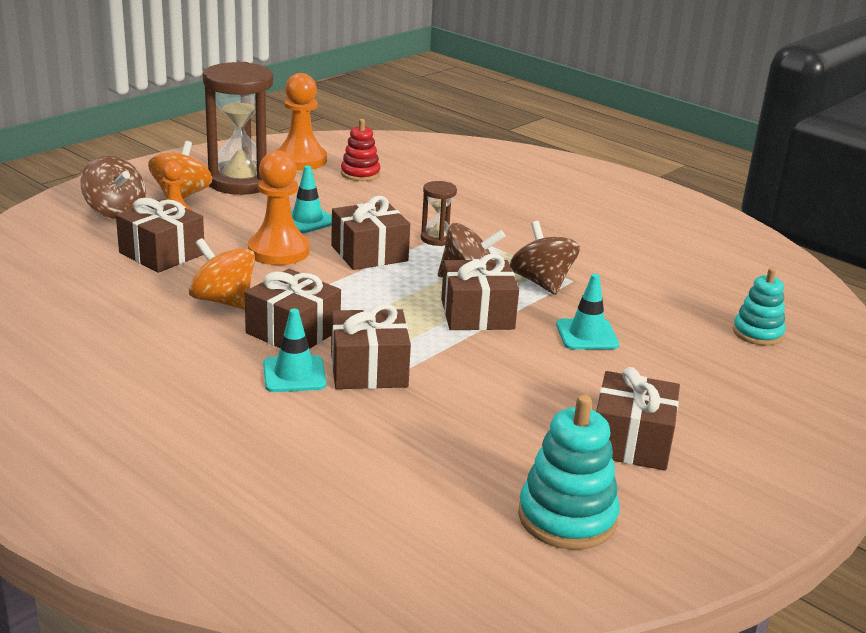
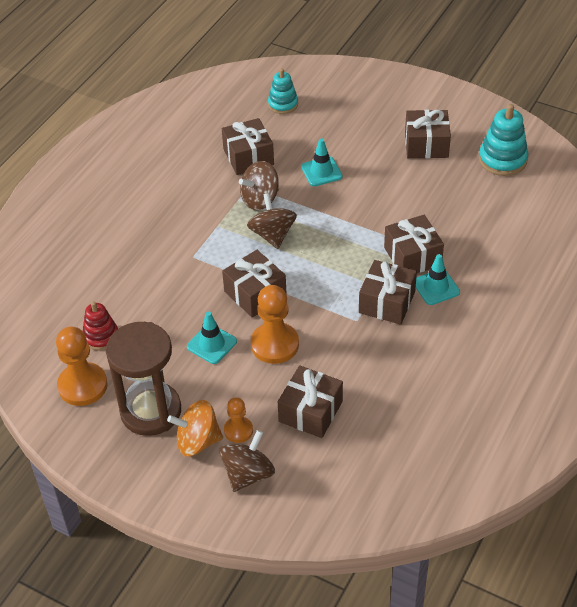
camera: 100 degrees left, 20 degrees up
(223, 301) = (365, 350): orange spinning top -> none
(436, 239) = (213, 263): brown hourglass -> none
(477, 314) = (319, 222): brown gift -> brown gift (248, 157)

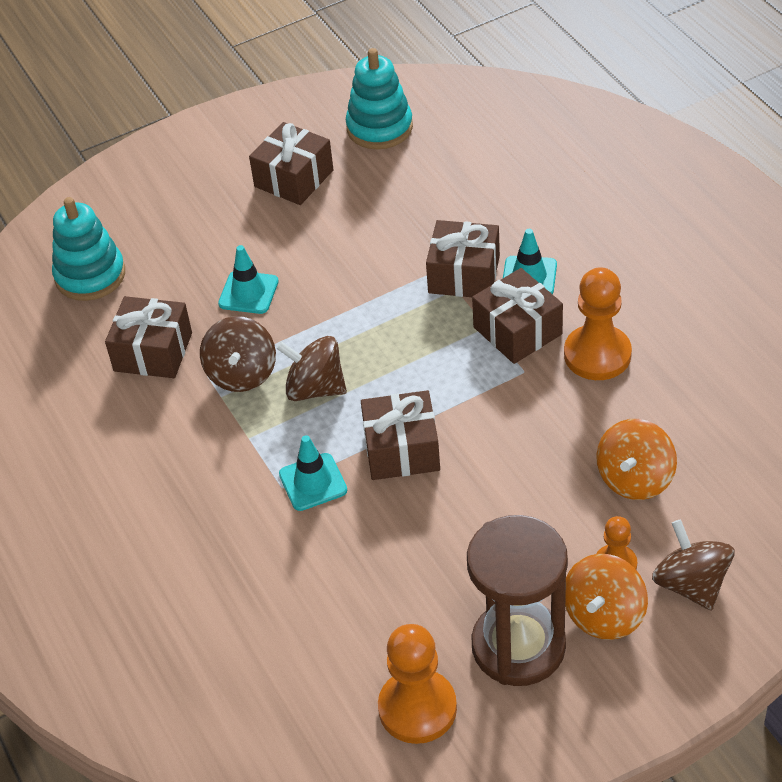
camera: 55 degrees left, 0 degrees up
(101, 337) = (344, 651): red stacking toy -> none
(212, 344) = (452, 532): turquoise traffic cone -> turquoise traffic cone (313, 482)
(275, 344) = (502, 467): orange pawn -> orange pawn (597, 355)
(283, 104) = (90, 275): turquoise stacking toy -> turquoise stacking toy, size x1.51
(310, 411) = (635, 479): brown gift -> orange spinning top

